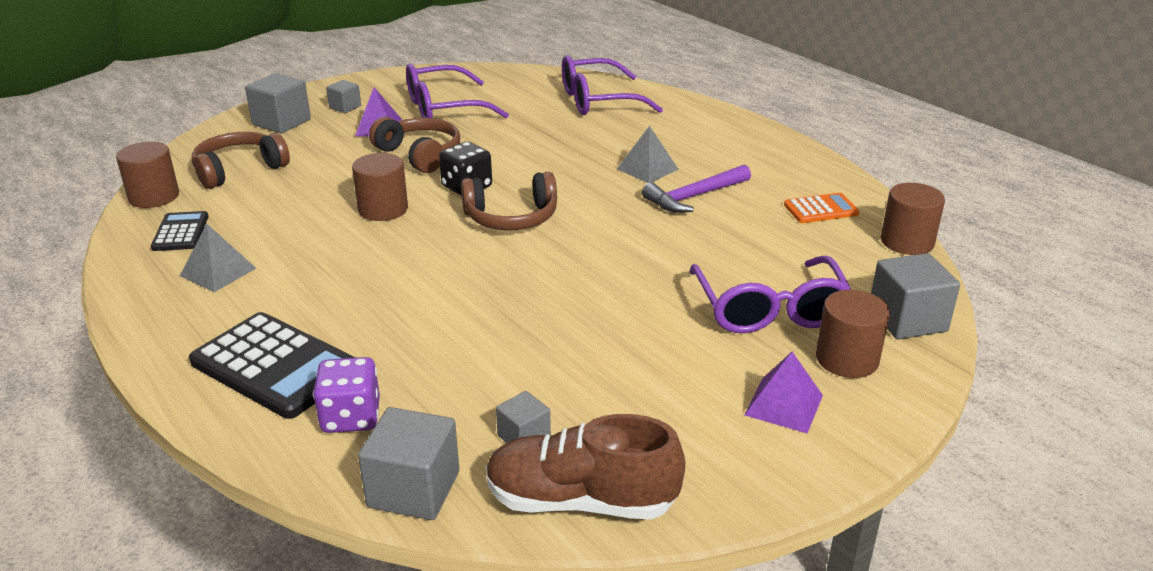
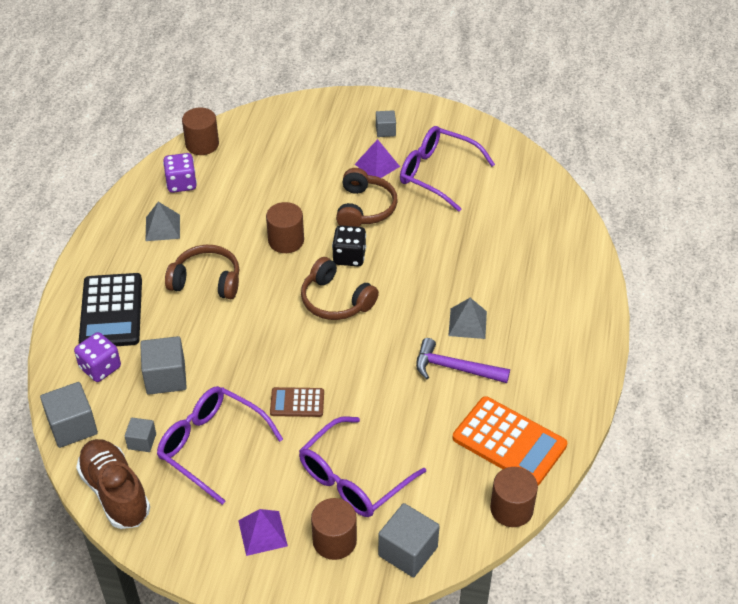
camera: 50 degrees right, 15 degrees up
(180, 232) = (181, 183): black calculator -> purple dice
(239, 170) = (263, 151): brown headphones -> brown headphones (206, 281)
(281, 122) = (334, 121): grey cube -> grey cube (166, 377)
(597, 101) = (540, 236): purple glasses -> purple glasses (211, 446)
(617, 298) = (297, 403): none -> brown calculator
(821, 209) = (509, 442): orange calculator -> orange calculator, size x1.85

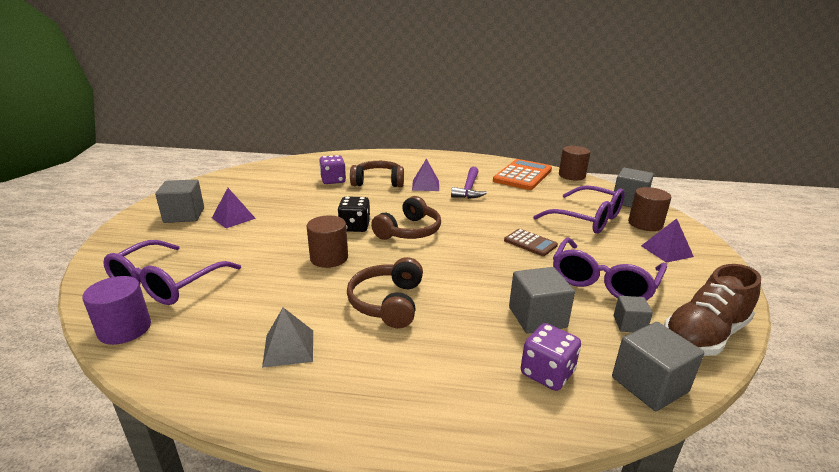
camera: 95 degrees left, 20 degrees down
(111, 311) = (448, 377): black calculator -> none
(181, 183) = (202, 340): purple dice -> purple dice (333, 180)
(202, 144) = (125, 329): brown cylinder -> purple cylinder
(297, 403) = (530, 243): brown calculator -> brown calculator turned 45 degrees counterclockwise
(364, 208) = (292, 222): brown headphones -> brown headphones (378, 182)
(385, 131) = (184, 215): grey cube -> grey cube, size x1.75
(437, 173) = (257, 195): purple glasses -> purple glasses (166, 284)
(467, 323) = (425, 185): grey pyramid -> purple pyramid

